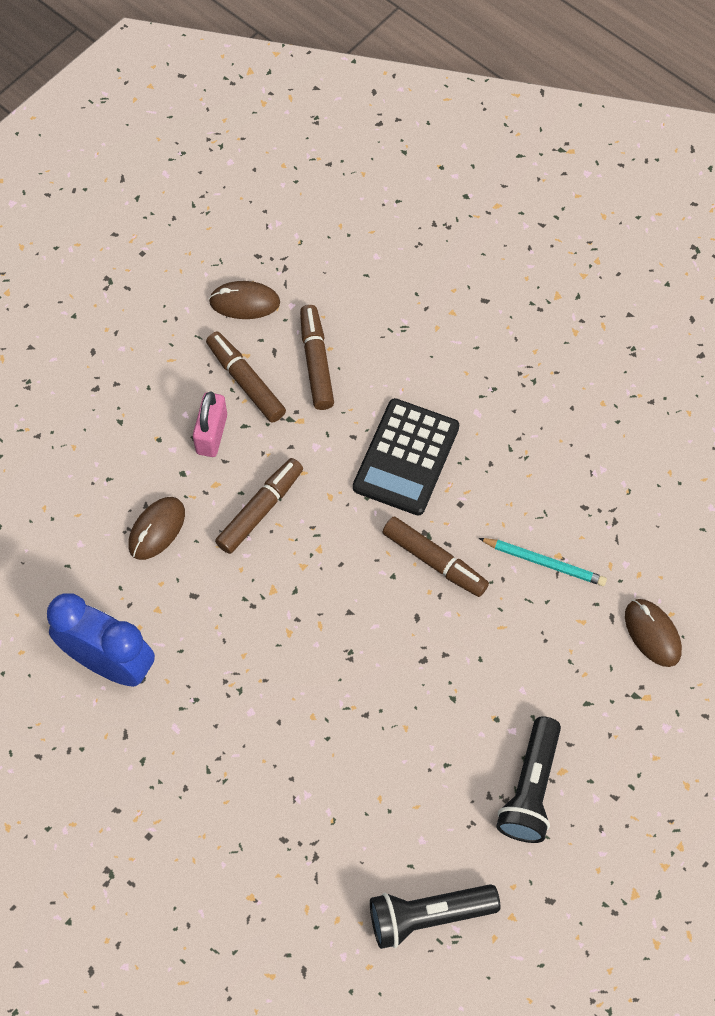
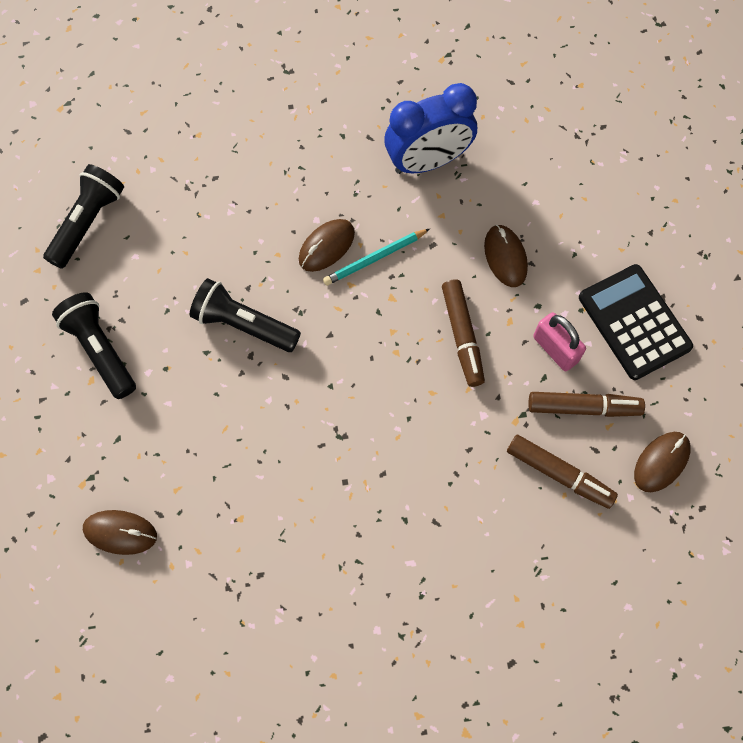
camera: 130 degrees right, 5 degrees up
(270, 681) = (326, 246): none -> brown mouse
(402, 689) = (243, 324): none -> black flashlight
(406, 457) = (417, 474): black calculator -> black calculator (634, 322)
(434, 561) = (316, 424): brown marker -> none
(544, 562) = (244, 502): turquoise pencil -> turquoise pencil (375, 258)

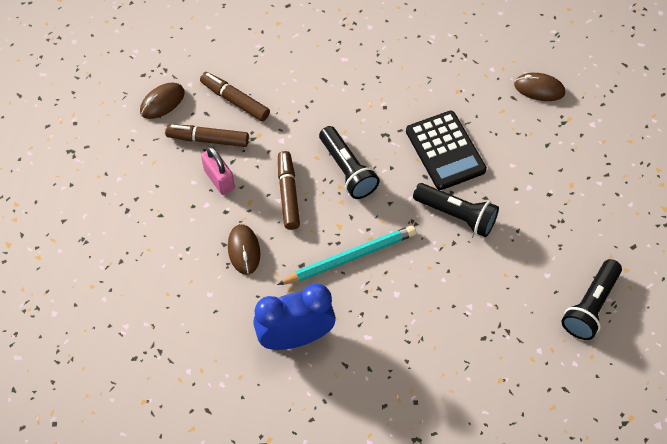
camera: 175 degrees left, 10 degrees down
(100, 350) = (567, 205): black flashlight -> black flashlight (347, 170)
(326, 246) = (389, 270): brown mouse -> none
(375, 258) = (350, 257): turquoise pencil -> turquoise pencil, size x1.52
(634, 322) = (154, 194): black calculator -> black calculator (445, 150)

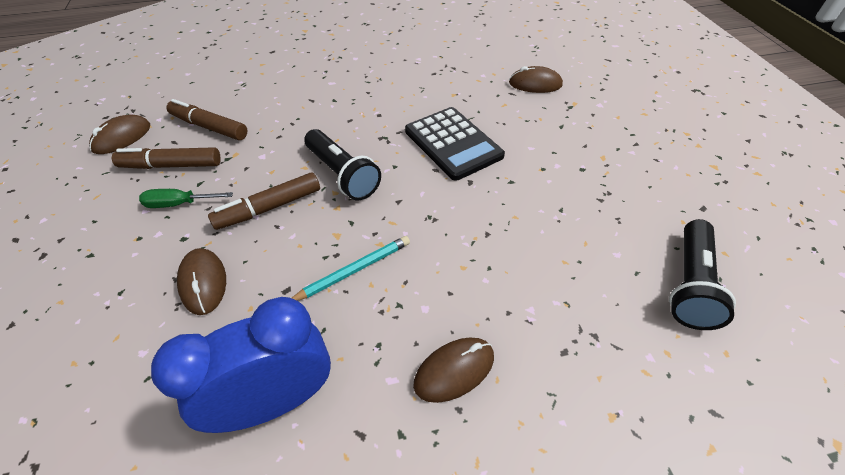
camera: 10 degrees left, 10 degrees down
(219, 179) = (179, 204): pink padlock -> green screwdriver
(288, 194) = (269, 208): brown marker -> brown marker turned 105 degrees counterclockwise
(350, 257) = (354, 270): turquoise pencil -> turquoise pencil, size x0.66
(408, 337) = (454, 370): none -> brown mouse
(457, 215) = (483, 203): black flashlight -> none

